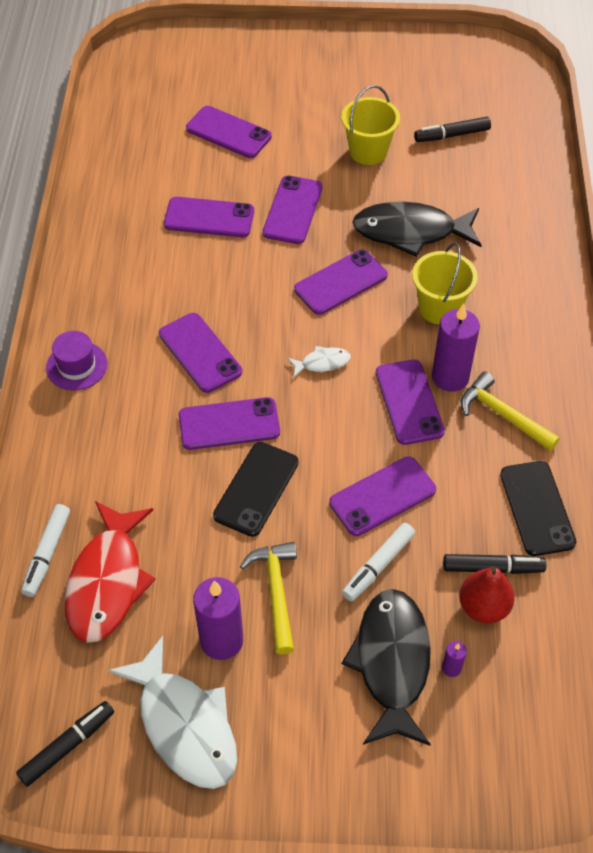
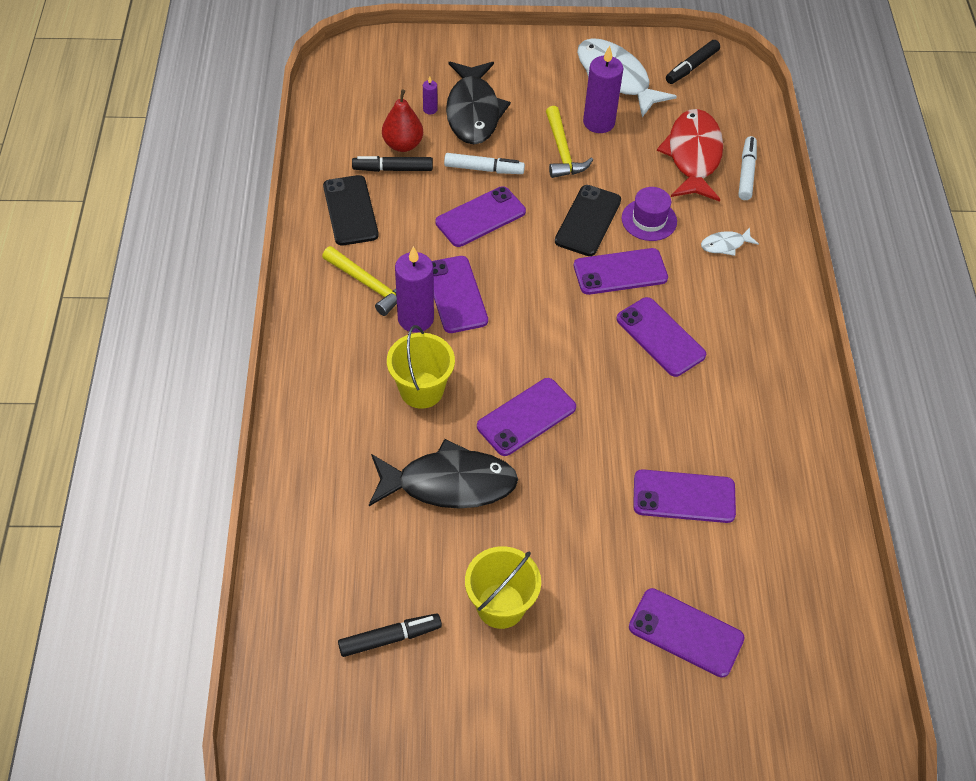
camera: 175 degrees right, 0 degrees up
(76, 366) = (775, 322): purple hat -> purple hat (649, 220)
(292, 210) = (588, 510): purple phone -> none
(322, 363) = (540, 329): white fish -> white fish (725, 245)
(378, 566) = (484, 169): white marker -> white marker turned 60 degrees clockwise

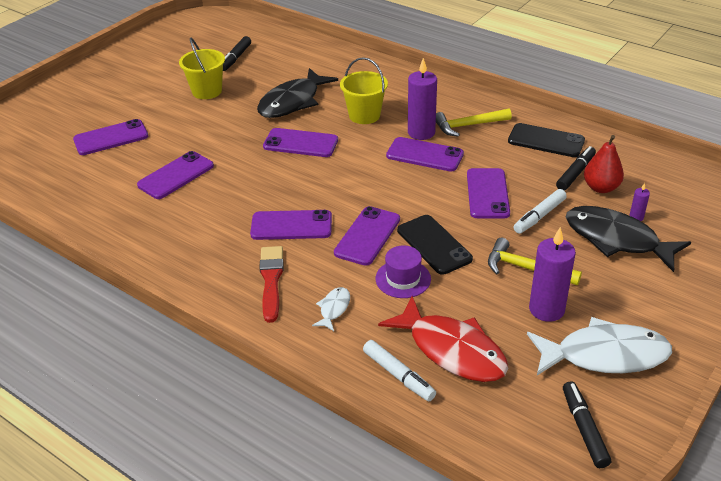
camera: 130 degrees right, 15 degrees down
(526, 417) = (300, 143): purple phone -> purple phone turned 75 degrees counterclockwise
(738, 306) = (271, 280): none -> red brush

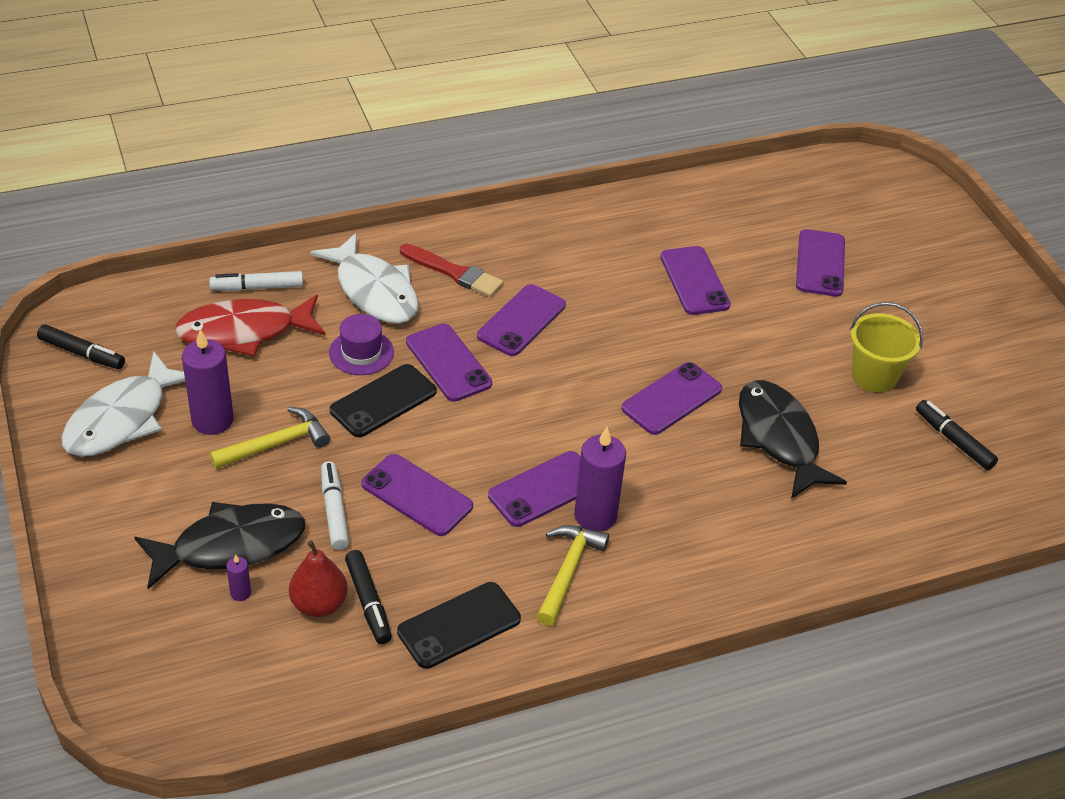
camera: 120 degrees right, 5 degrees up
(334, 309) = (374, 291): white fish -> white fish, size x2.22
(364, 115) = (685, 486): yellow bucket -> none
(434, 245) = (383, 401): black phone -> black phone turned 45 degrees counterclockwise

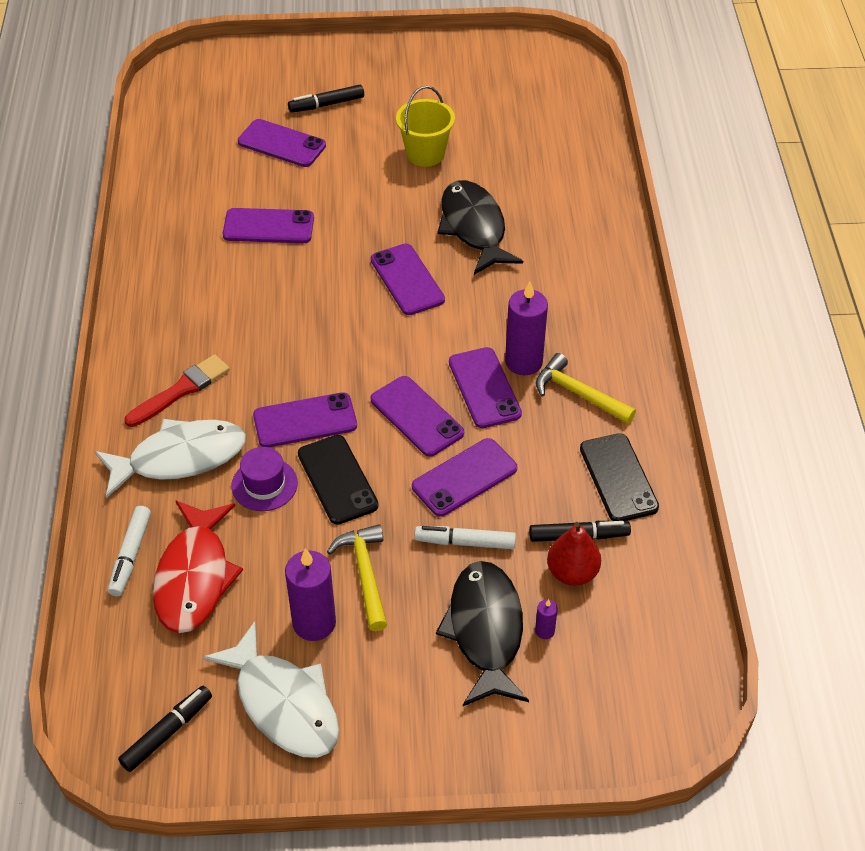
camera: 70 degrees left, 5 degrees up
(521, 321) = (270, 355): purple phone -> purple phone (417, 416)
(779, 438) = (474, 228): black fish -> black fish turned 75 degrees clockwise
(953, 440) = (508, 133): black marker -> black marker (326, 104)

